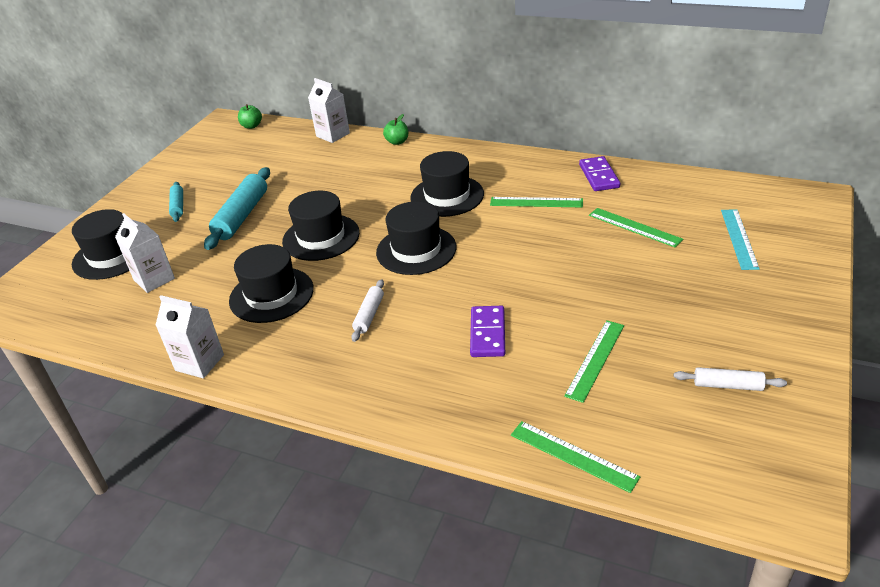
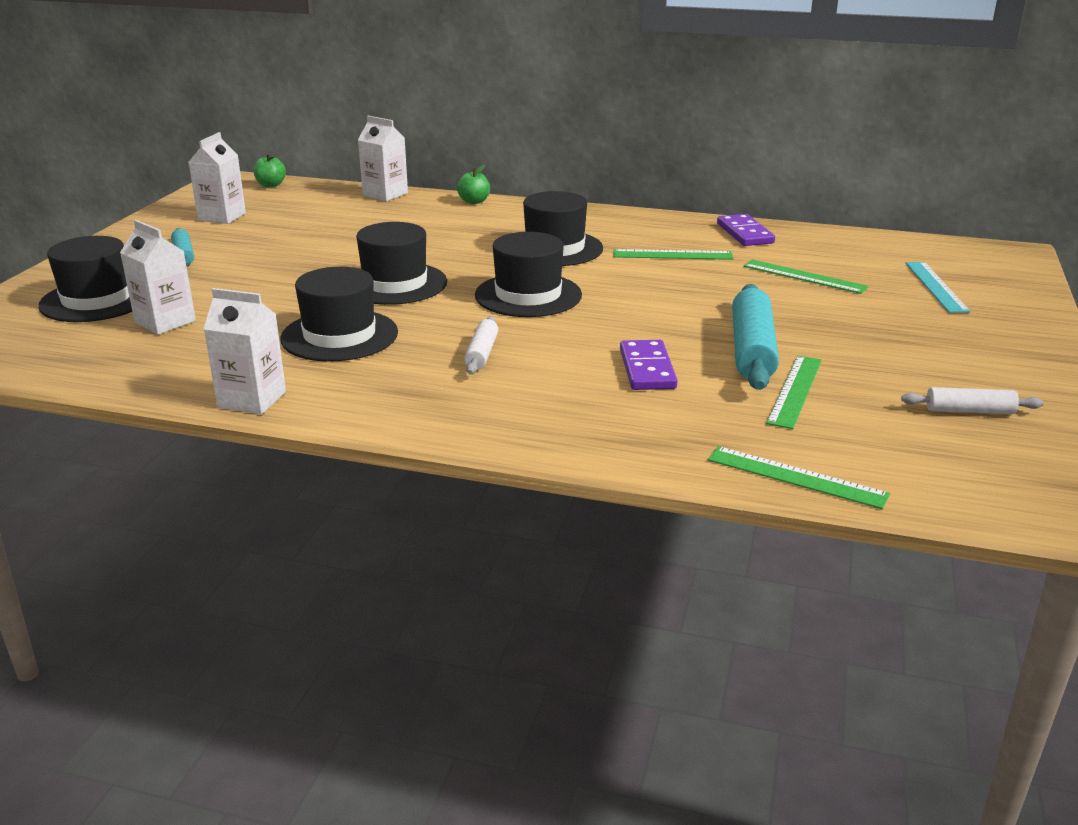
camera: 10 degrees left, 10 degrees down
(211, 163) = (222, 217): none -> white carton
(242, 216) = (278, 264): turquoise rolling pin -> turquoise rolling pin (752, 350)

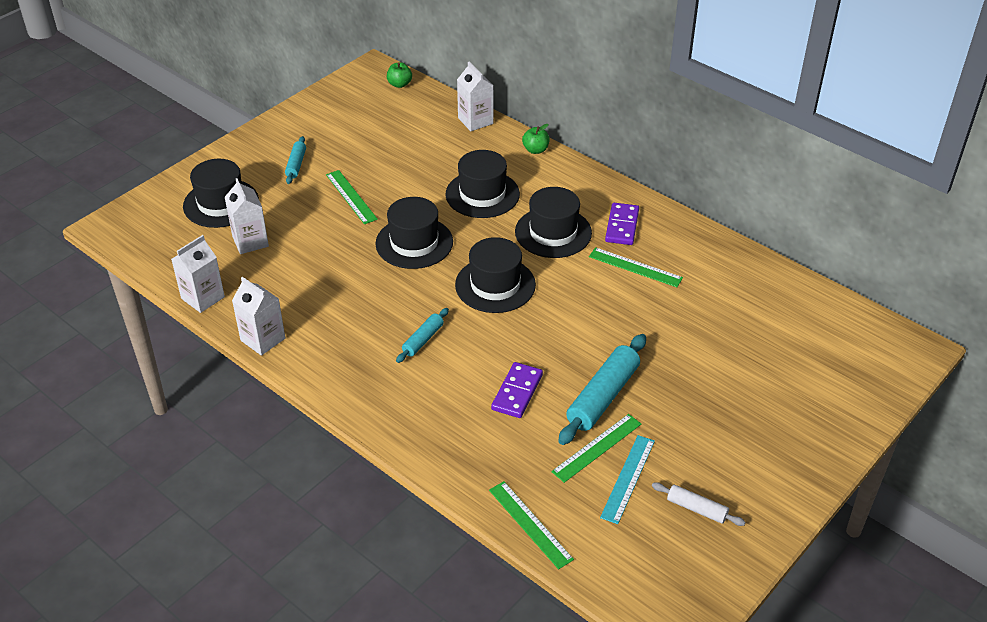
camera: 25 degrees right, 15 degrees up
(222, 217) = (344, 121): white carton -> white carton (203, 298)
(339, 336) = (346, 291): black hat -> black hat (482, 194)
(482, 353) = (423, 340): white rolling pin -> turquoise rolling pin
(744, 233) = (714, 256): purple domino -> purple domino (622, 226)
(804, 276) = (713, 326): green ruler -> green ruler (351, 197)
(936, 286) = (807, 370): turquoise ruler -> turquoise ruler (628, 478)

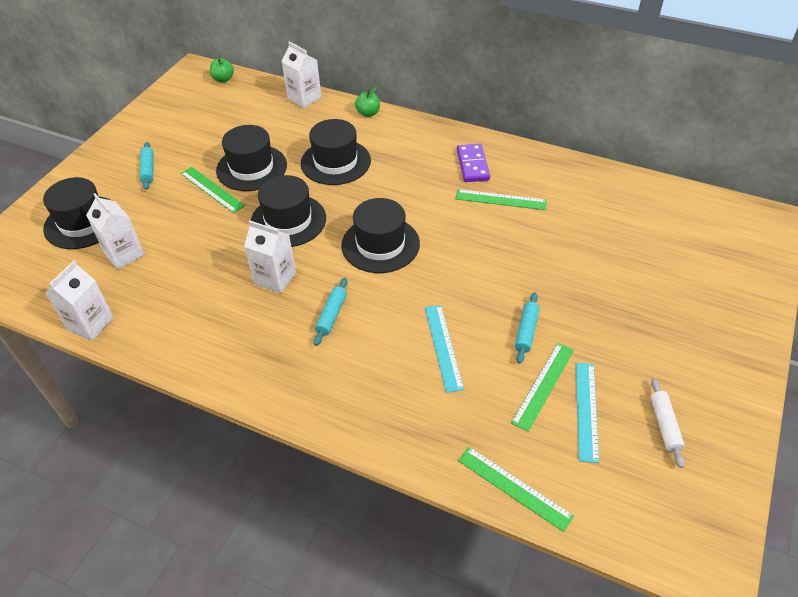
camera: 15 degrees left, 5 degrees up
(263, 339) = (167, 353): white carton -> white carton (275, 278)
(517, 392) = (443, 347): purple domino -> turquoise ruler
(553, 232) = (414, 183): black hat -> black hat (251, 168)
(603, 397) = (526, 331): turquoise rolling pin -> turquoise rolling pin, size x0.54
(696, 509) = (664, 425): white rolling pin -> white rolling pin turned 75 degrees clockwise

